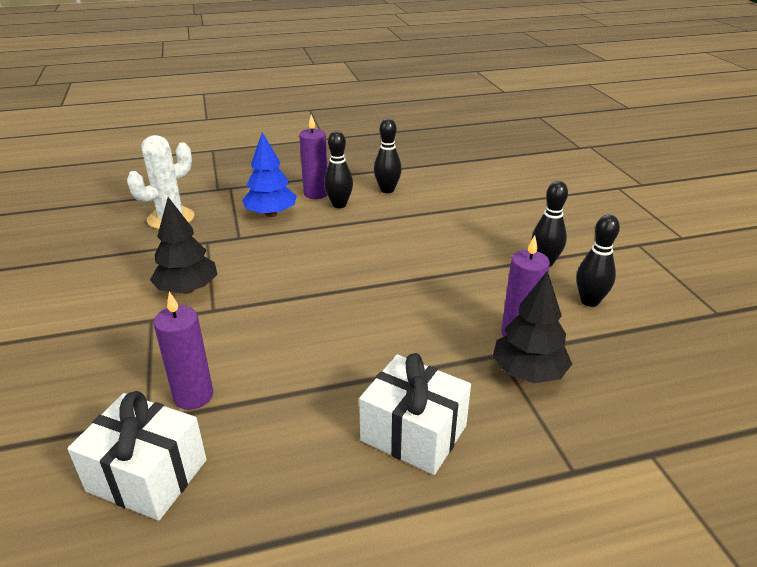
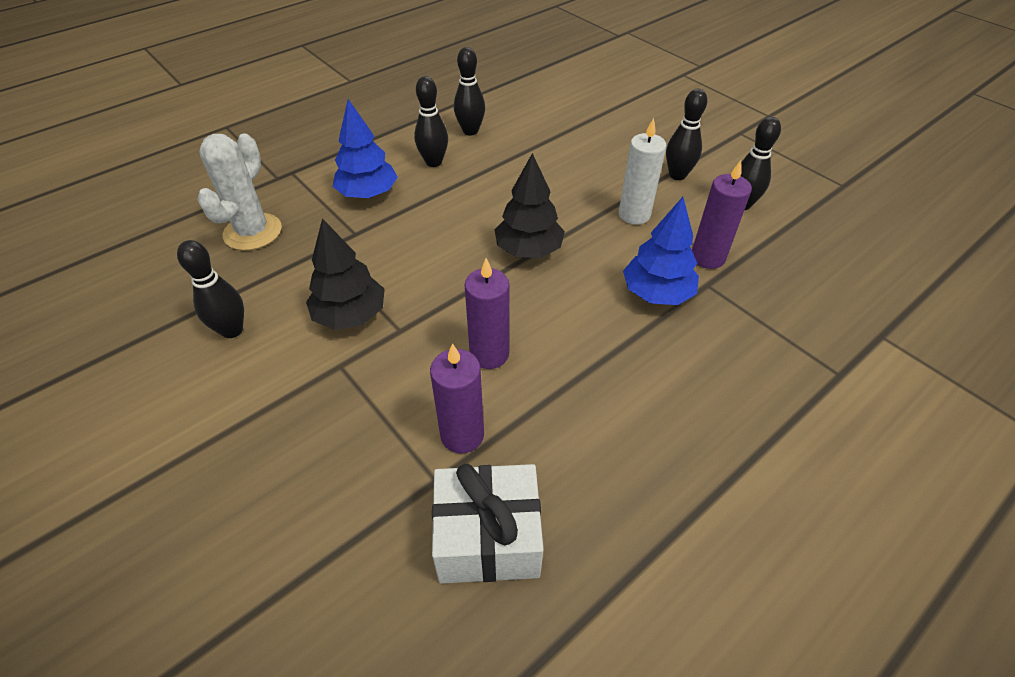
camera: 25 degrees left, 15 degrees up
(103, 275) = (232, 330): none -> black bowling pin
(316, 194) = (397, 155): purple candle -> purple candle (489, 354)
(414, 433) = (694, 390): white gift -> none
(445, 347) = (657, 293): none -> blue tree
(476, 282) = (634, 214): none -> white candle
(528, 372) = (743, 294): black tree -> black tree (528, 250)

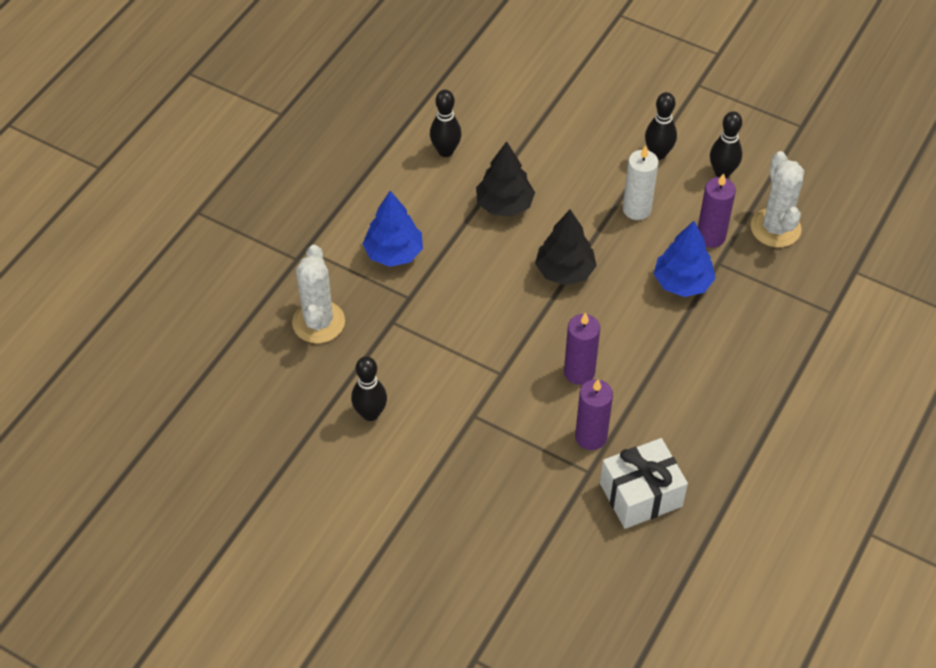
camera: 20 degrees left, 5 degrees up
(350, 315) = (455, 373): black tree -> black tree (504, 205)
(433, 162) = (432, 199): black bowling pin -> none
(788, 267) = (775, 228): none -> white cactus

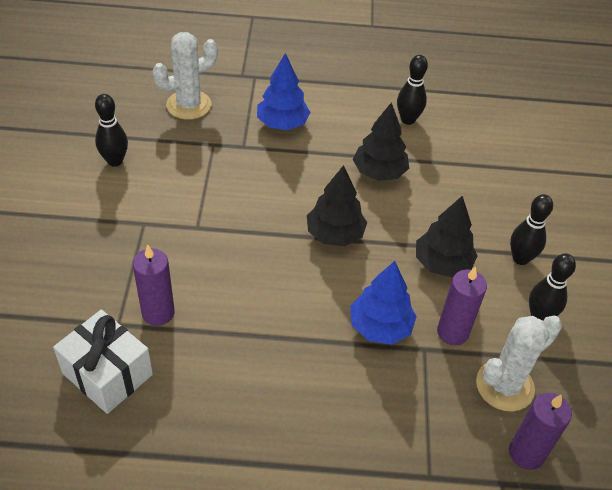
camera: 60 degrees right, 5 degrees down
(579, 372) = (227, 281): purple candle -> purple candle (526, 453)
(636, 209) = (442, 263): white candle -> black tree

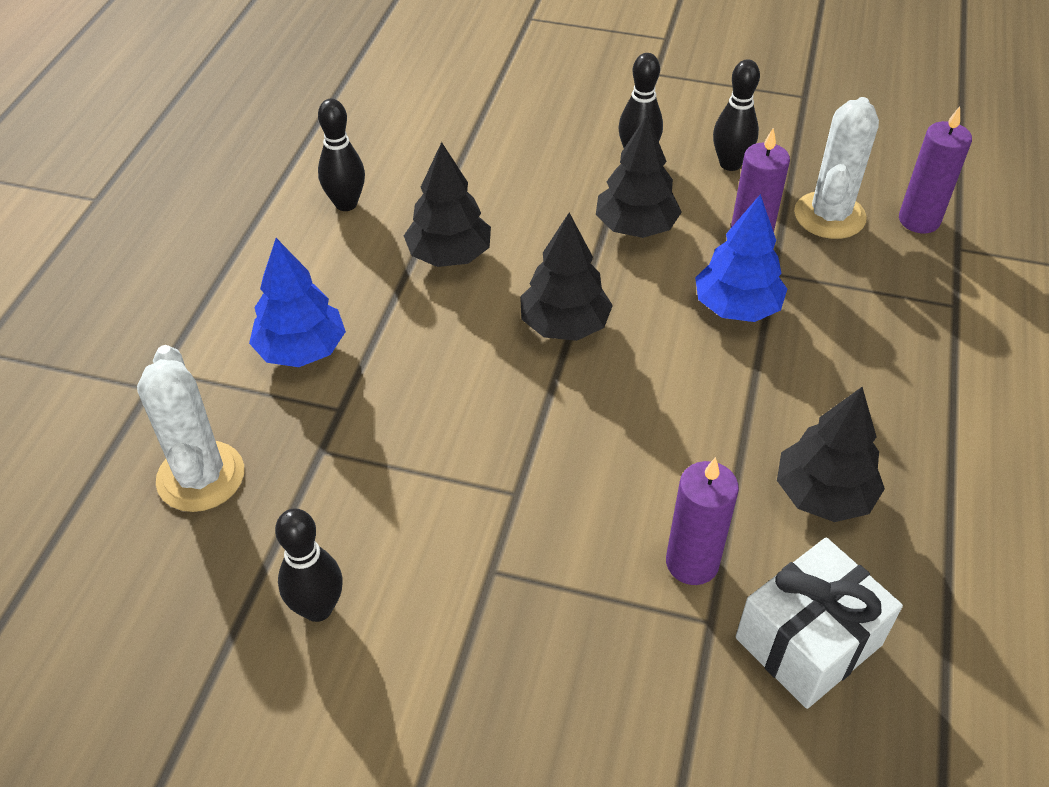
camera: 75 degrees left, 0 degrees up
(220, 382) = (823, 495): none -> black tree
(504, 386) = (829, 216): white cactus -> white cactus turned 45 degrees clockwise

